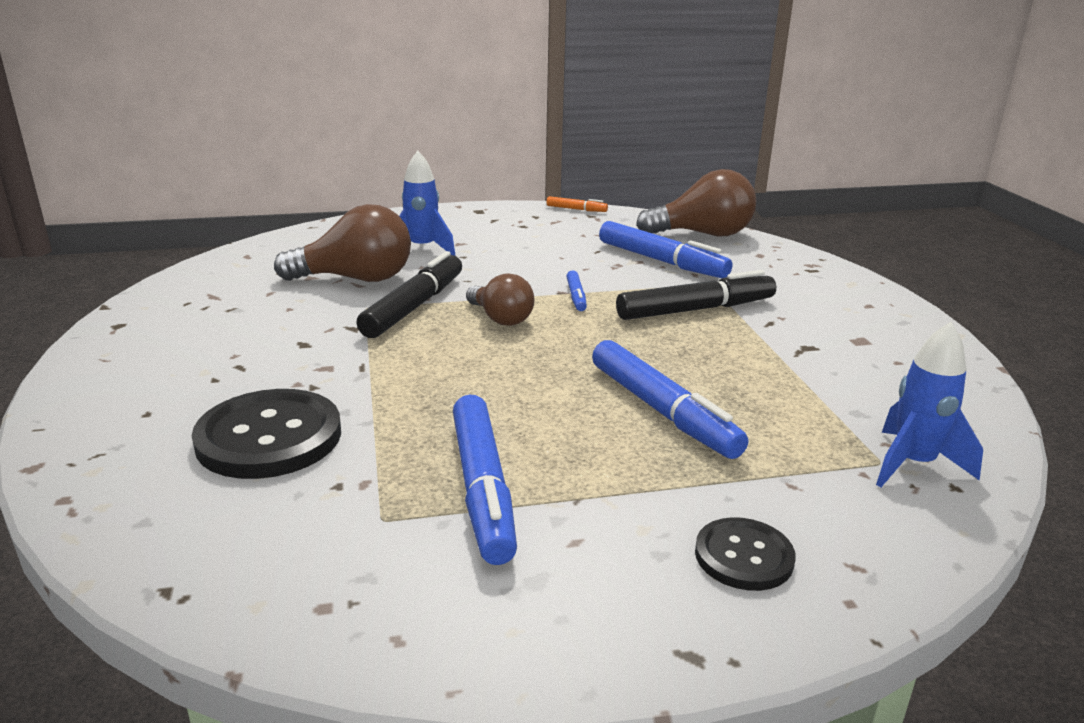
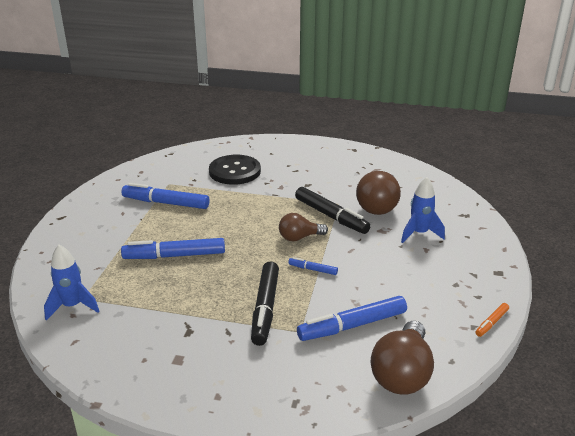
camera: 115 degrees right, 5 degrees up
(743, 556) = (80, 240): black button -> none

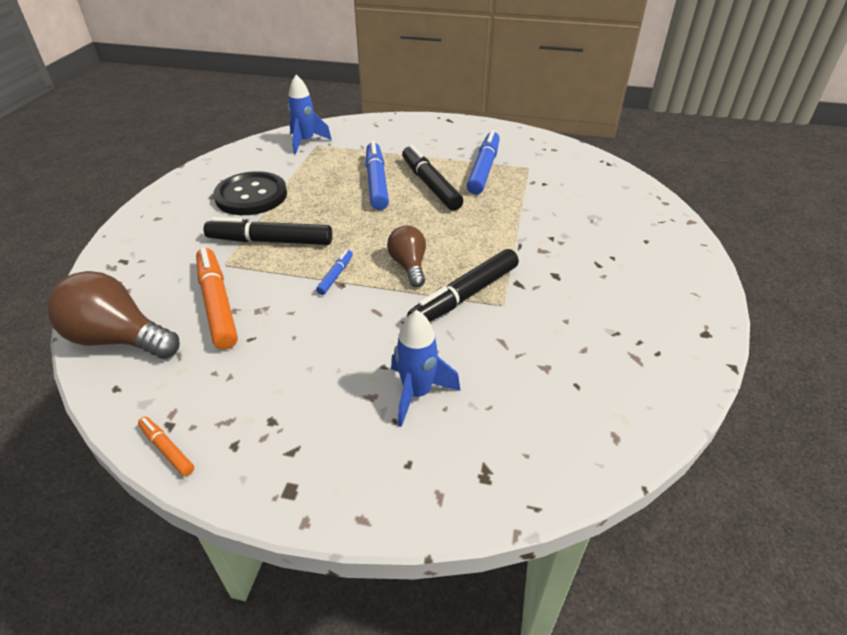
camera: 90 degrees right, 10 degrees up
(185, 228) = (430, 185): none -> black marker
(235, 171) = (575, 211): black button -> black button (251, 196)
(352, 326) = (217, 304): blue marker -> orange marker
(379, 206) = (502, 350): brown light bulb -> none

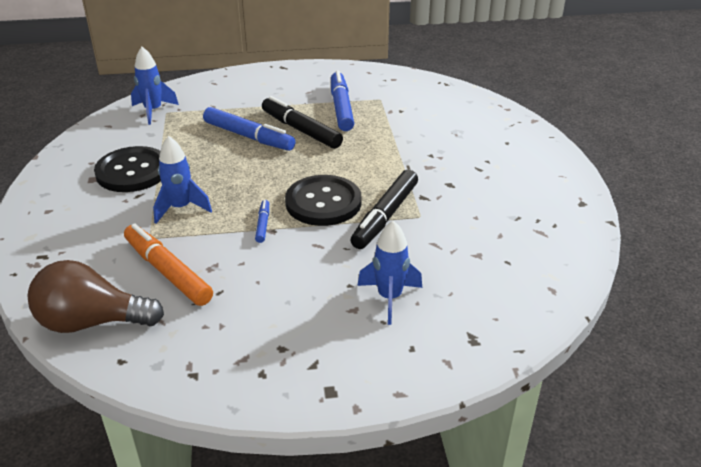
camera: 20 degrees left, 5 degrees down
(167, 449) = (205, 392): orange marker -> none
(270, 241) = (181, 208): black marker -> blue rocket
(376, 182) = (249, 137): blue marker -> blue marker turned 150 degrees clockwise
(409, 266) = (323, 202): brown light bulb -> black button

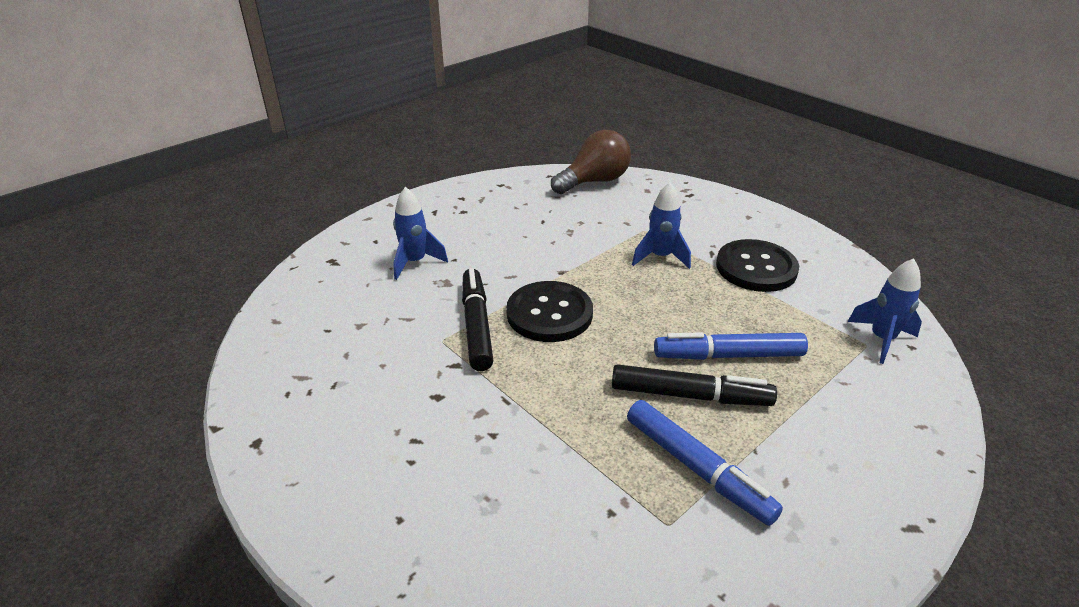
camera: 145 degrees right, 0 degrees up
(167, 272) = (595, 217): orange marker -> none
(263, 224) = (576, 273): blue marker -> none

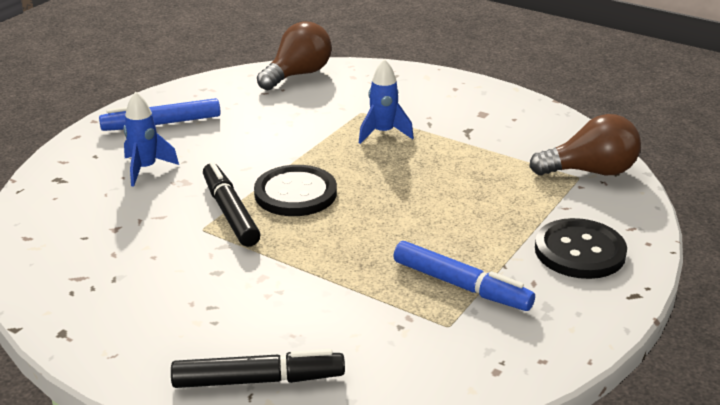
camera: 15 degrees left, 5 degrees down
(690, 395) = (441, 236): black marker -> black marker (258, 380)
(728, 355) = (465, 202): blue marker -> blue marker (161, 124)
(756, 268) = (472, 130): black button -> black button (579, 251)
(881, 339) = (590, 171): blue rocket -> brown light bulb

